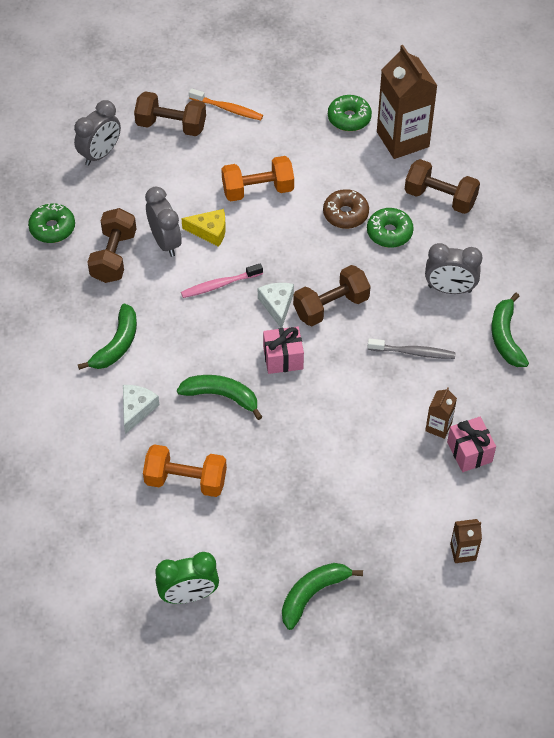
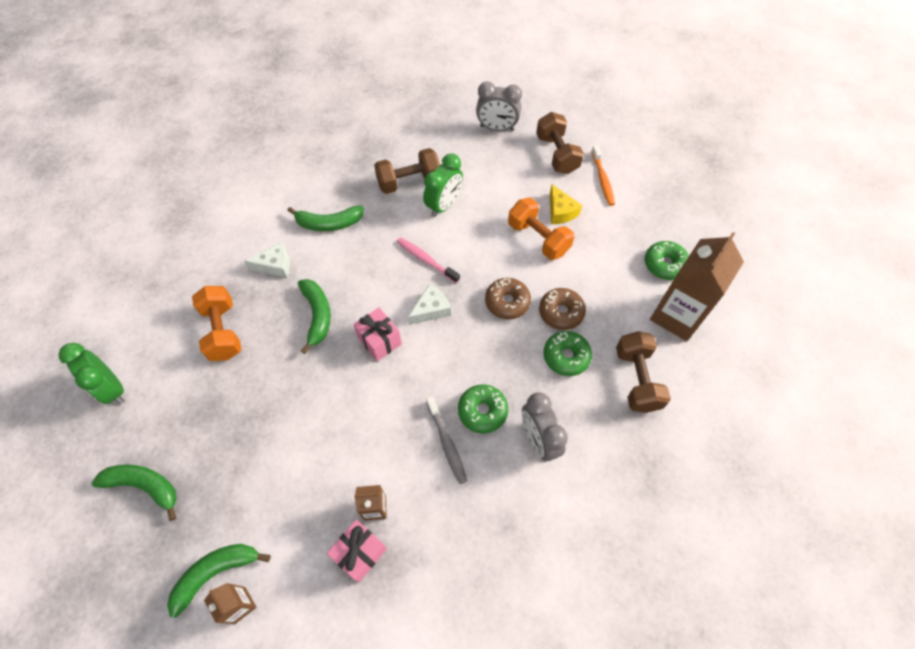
camera: 60 degrees right, 5 degrees up
(52, 228) = (410, 136): green donut -> green donut (482, 411)
(165, 242) = (444, 205): grey clock -> green clock
(209, 231) = (474, 227): yellow cheese -> yellow cheese (560, 211)
(309, 246) = (507, 302): none -> brown donut
(331, 306) = (455, 350): brown dumbbell -> none
(505, 337) = (515, 521): green banana -> green banana (216, 573)

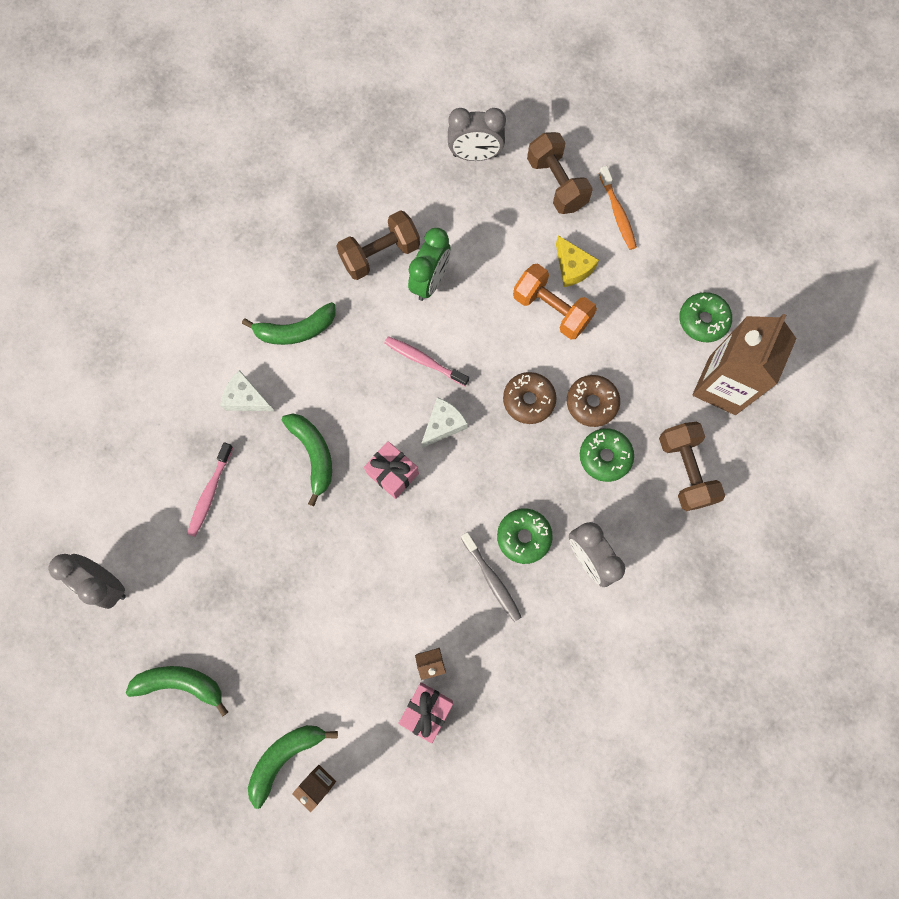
camera: 10 degrees left, 15 degrees up
(112, 388) = (106, 583): green clock -> grey clock
(223, 331) = (210, 493): orange dumbbell -> pink toothbrush
(275, 265) = (246, 398): white cheese -> white cheese turned 135 degrees counterclockwise

